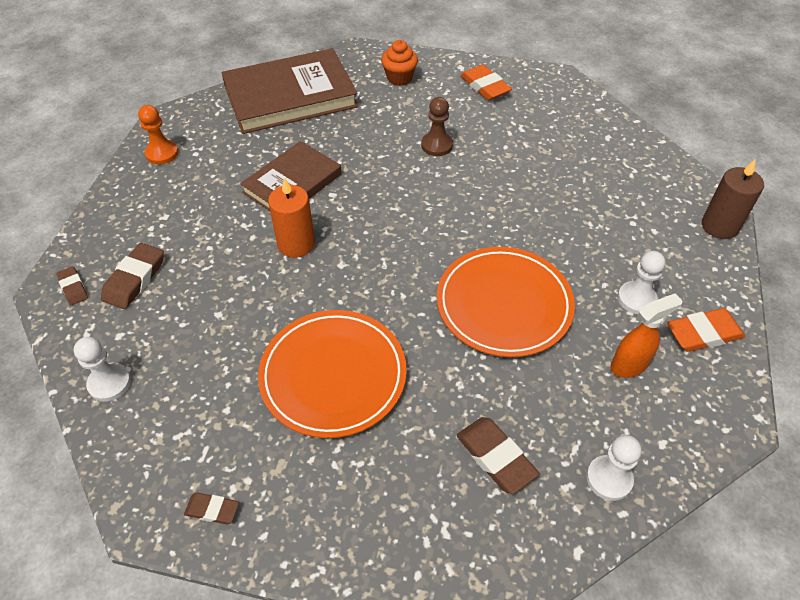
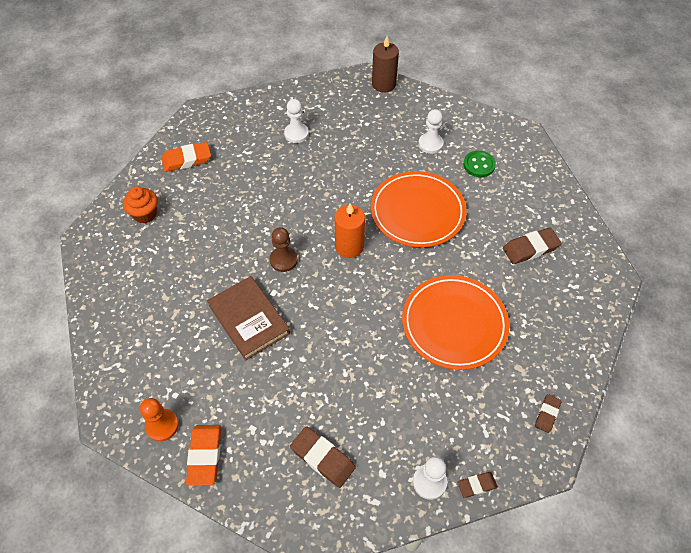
camera: 75 degrees left, 5 degrees up
(73, 288) = (317, 513): brown eraser -> brown eraser (477, 485)
(290, 96) = (128, 303): brown book -> none
(296, 244) = (321, 327): orange candle -> orange candle (349, 246)
(437, 145) = (244, 209): brown pawn -> brown pawn (283, 260)
(609, 478) = (551, 200): white pawn -> white pawn (296, 134)
(629, 365) = (479, 165): orange spray bottle -> green button
(703, 334) = (464, 124): orange eraser -> orange eraser (205, 456)

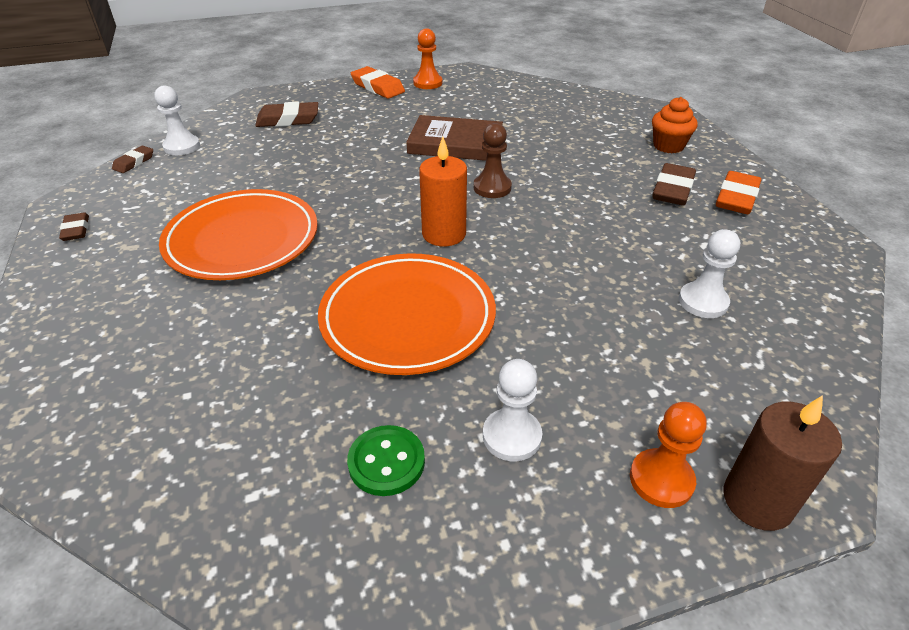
camera: 135 degrees right, 15 degrees down
(402, 105) = (661, 479): none -> orange pawn
(530, 248) = (186, 378): brown eraser -> brown eraser (673, 190)

